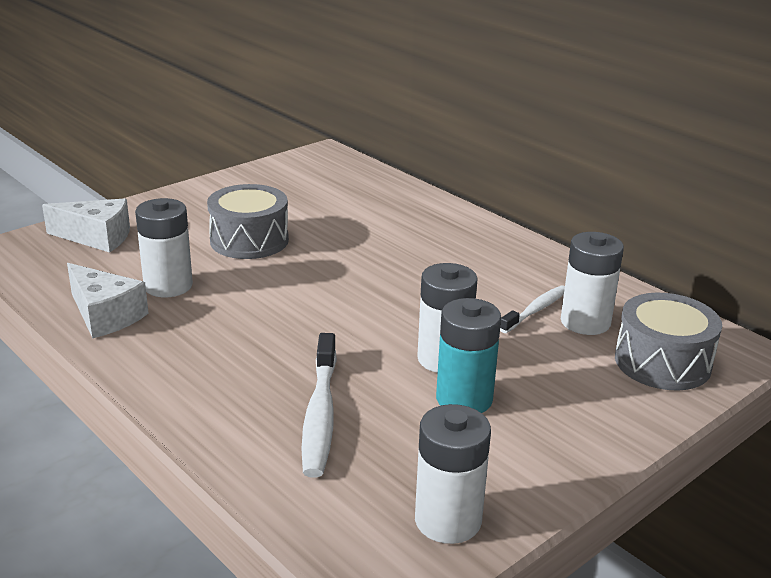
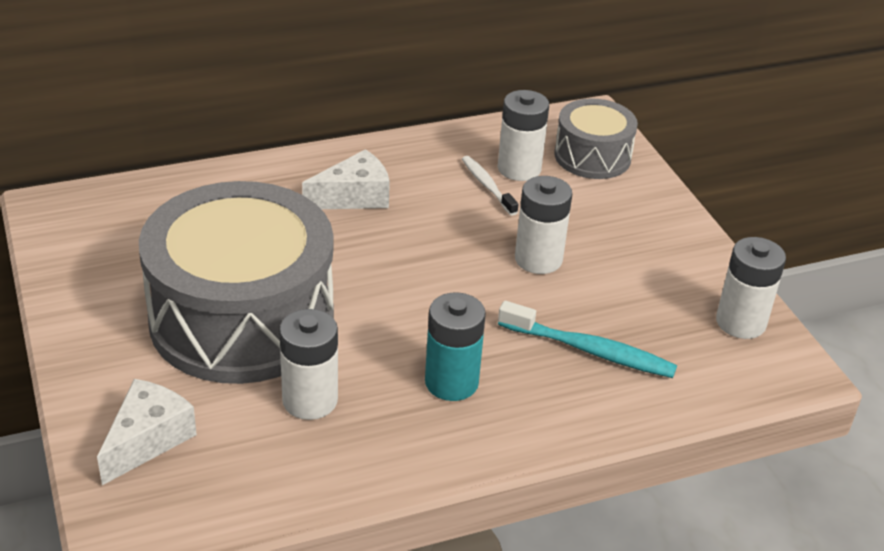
camera: 70 degrees left, 10 degrees up
(105, 315) = (347, 459): white cheese -> white cheese (354, 197)
(249, 240) = (242, 319): grey drum -> grey drum, size x1.99
(320, 415) = (590, 350): white toothbrush -> turquoise toothbrush
(464, 399) = (600, 267): turquoise battery -> turquoise battery (451, 382)

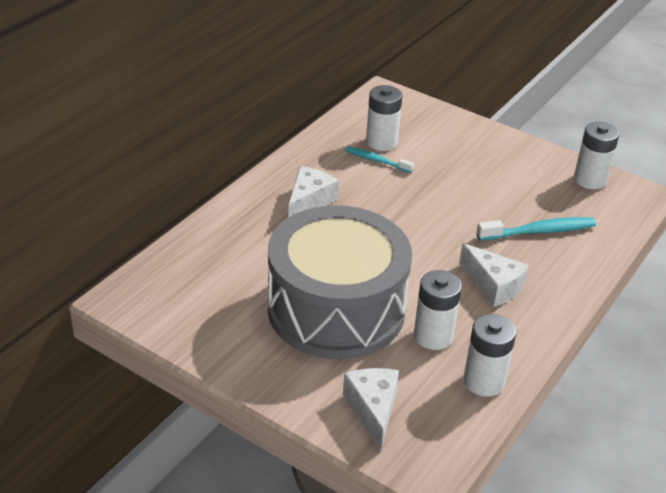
camera: 35 degrees left, 0 degrees up
(451, 382) = (493, 285): turquoise battery -> white cheese
(487, 185) = (376, 160): white toothbrush -> turquoise toothbrush
(538, 259) = (454, 192): white battery -> white battery (483, 381)
(592, 156) = (412, 117): grey drum -> none

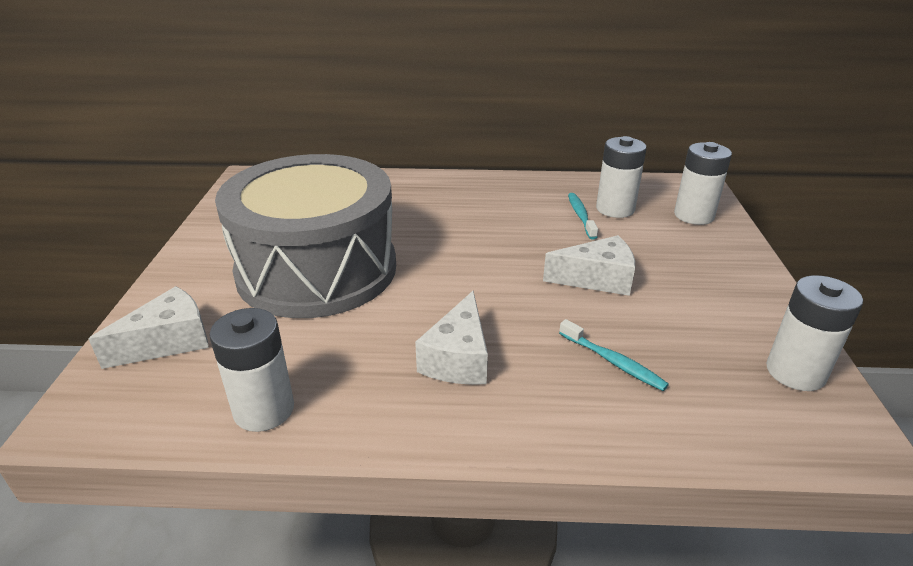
camera: 60 degrees right, 5 degrees down
(309, 202) = (466, 206): white cheese -> white cheese (597, 279)
(433, 336) = (322, 343): white battery -> white battery (694, 215)
(539, 231) = (613, 362): turquoise toothbrush -> turquoise toothbrush, size x0.64

